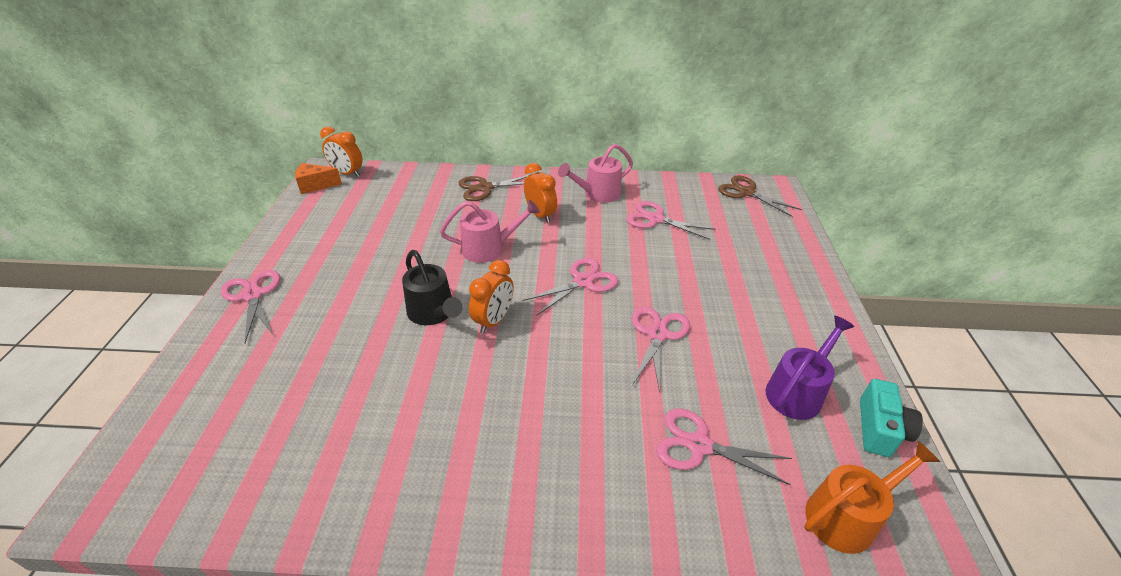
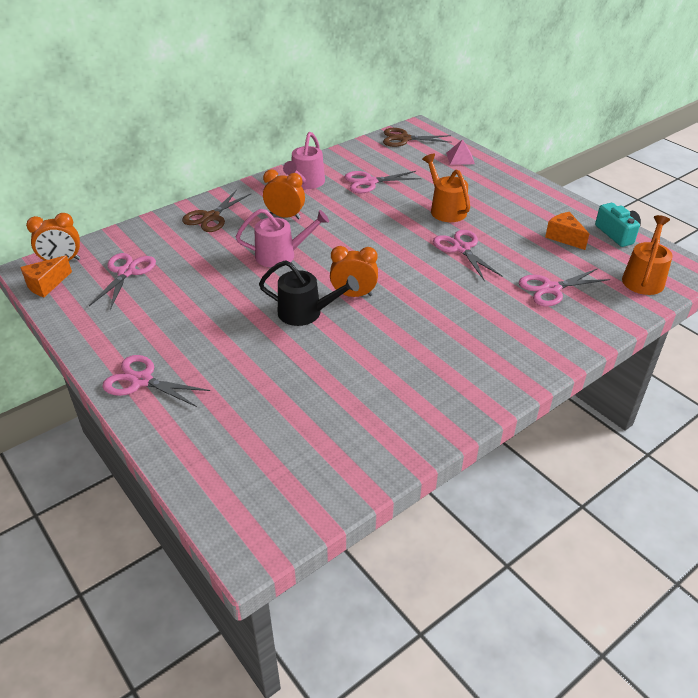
camera: 40 degrees left, 0 degrees up
(489, 248) = (281, 255): pink watering can -> pink watering can turned 45 degrees clockwise
(494, 320) = (353, 294): orange clock -> orange clock turned 75 degrees counterclockwise
(583, 282) = (377, 243): pink scissors -> pink scissors (126, 272)
(696, 283) = (445, 209): none -> orange watering can
(782, 237) = (460, 158): none -> pink pyramid
(797, 391) = (564, 237): purple watering can -> orange cheese

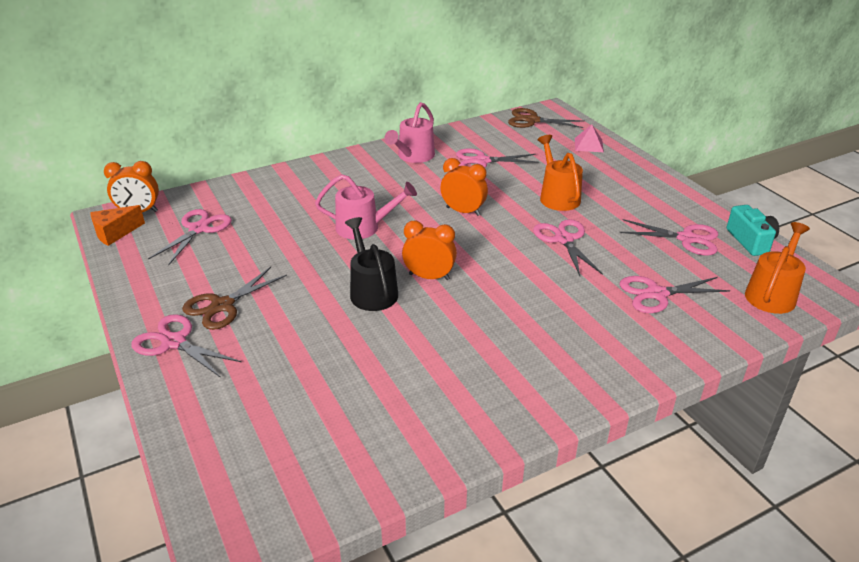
camera: 10 degrees right, 5 degrees down
(211, 217) = (303, 182): brown scissors -> brown scissors (222, 305)
(285, 216) = (381, 188): orange clock -> orange clock (463, 211)
(306, 313) = (371, 290): black watering can -> black watering can turned 135 degrees counterclockwise
(564, 237) = (686, 239): orange cheese -> pink scissors

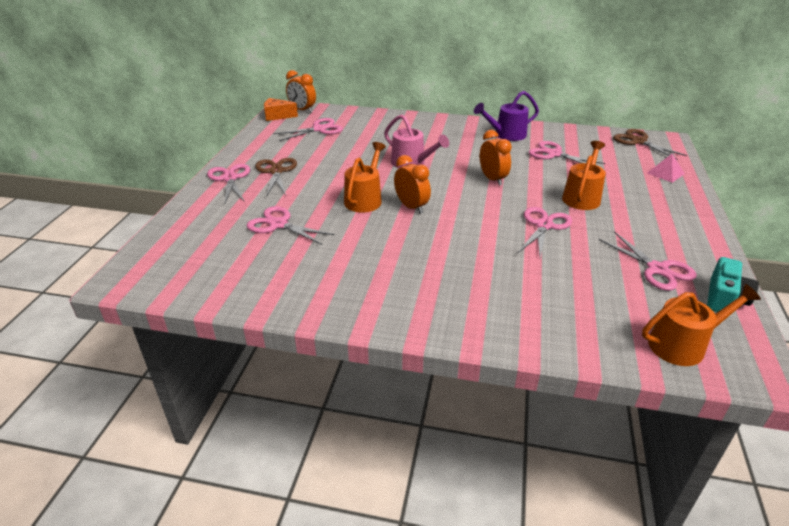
camera: 40 degrees right, 0 degrees up
(222, 305) = (276, 171): brown scissors -> brown scissors turned 90 degrees clockwise
(371, 290) = (365, 199): black watering can -> orange watering can
(413, 156) = (506, 135): pink watering can -> purple watering can
(656, 294) = (567, 293): pink scissors -> pink scissors (279, 224)

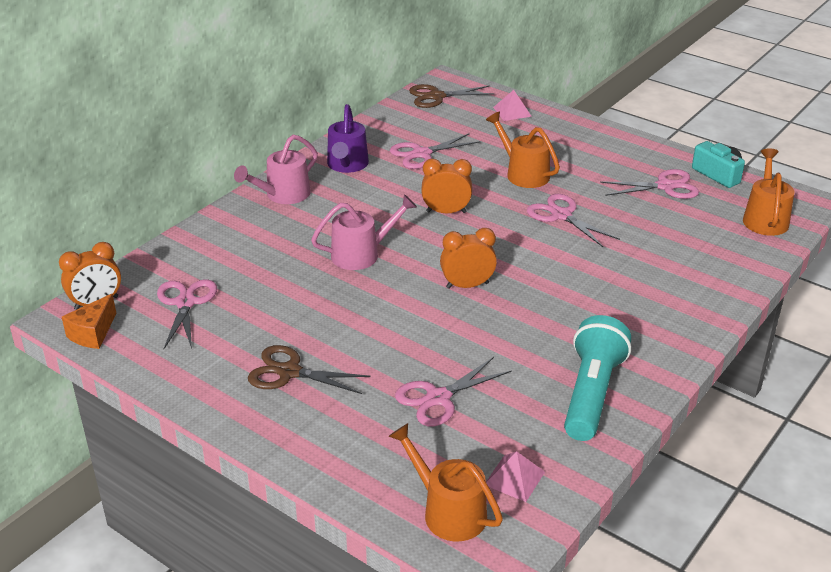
camera: 65 degrees left, 0 degrees up
(209, 272) = (514, 478): none -> pink pyramid
(230, 178) = (274, 421): pink scissors -> none
(320, 287) = (592, 393): none -> turquoise flashlight
(365, 199) = (424, 314): orange watering can -> orange watering can (447, 511)
(449, 126) = (283, 195): none -> pink watering can

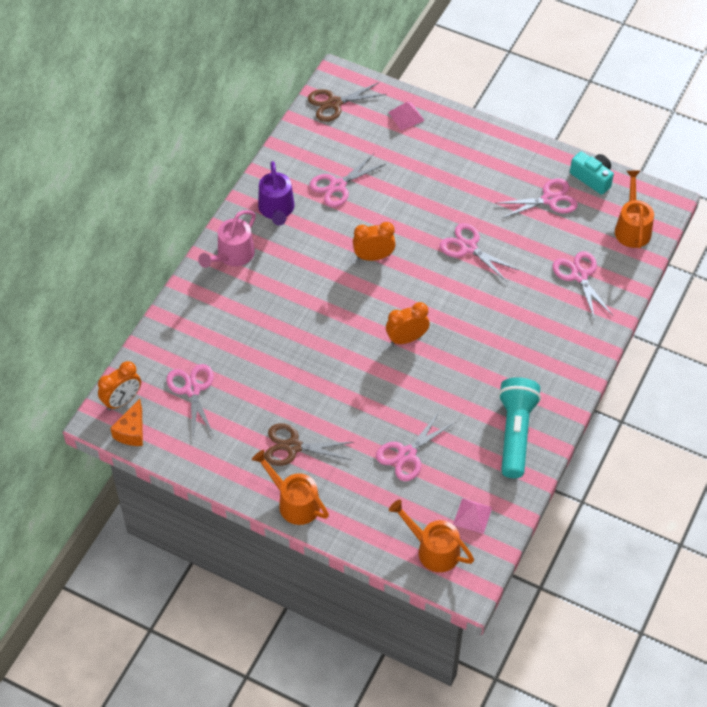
camera: 10 degrees left, 20 degrees up
(362, 254) = (316, 316): pink watering can -> none
(523, 173) = (429, 199): orange watering can -> orange watering can (294, 502)
(695, 252) = (579, 275): none -> pink scissors

